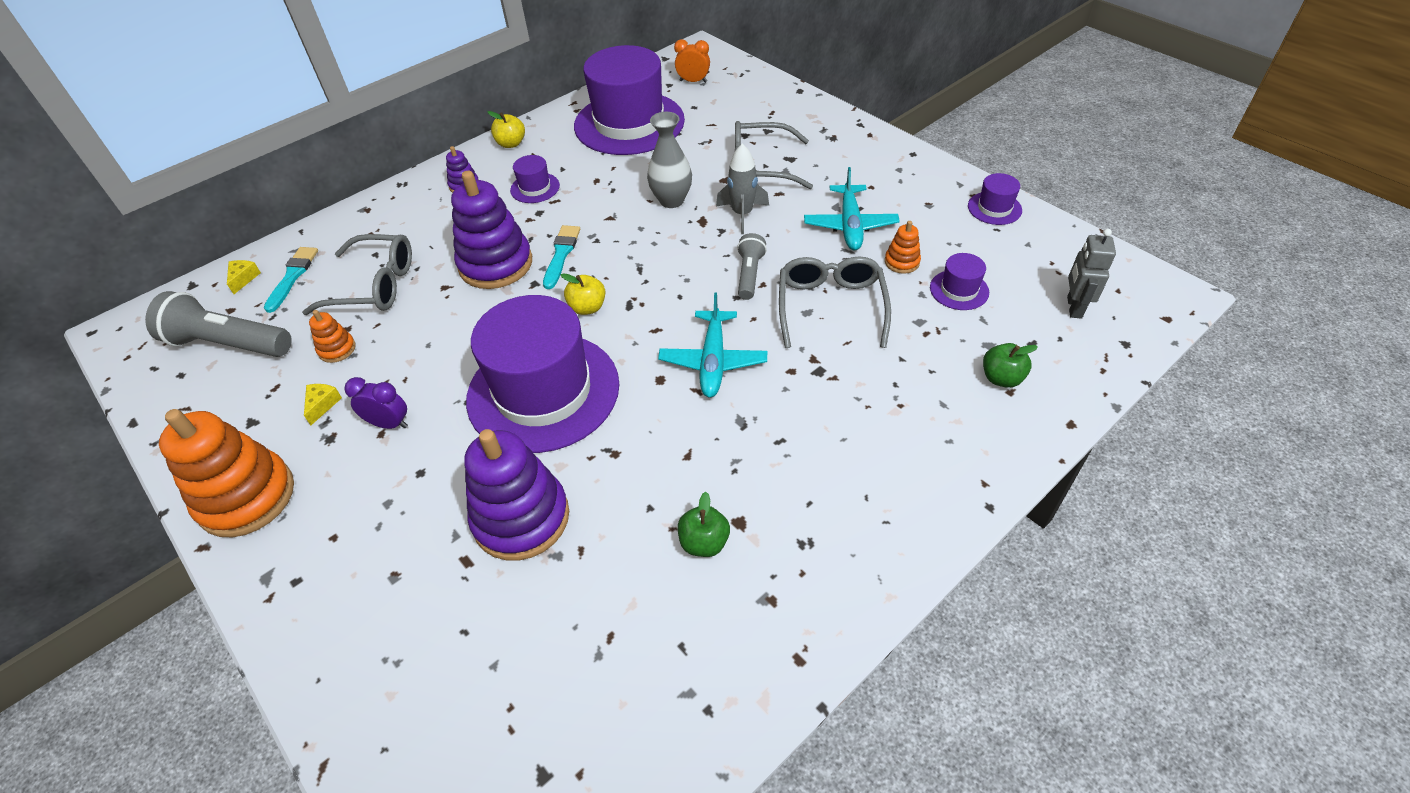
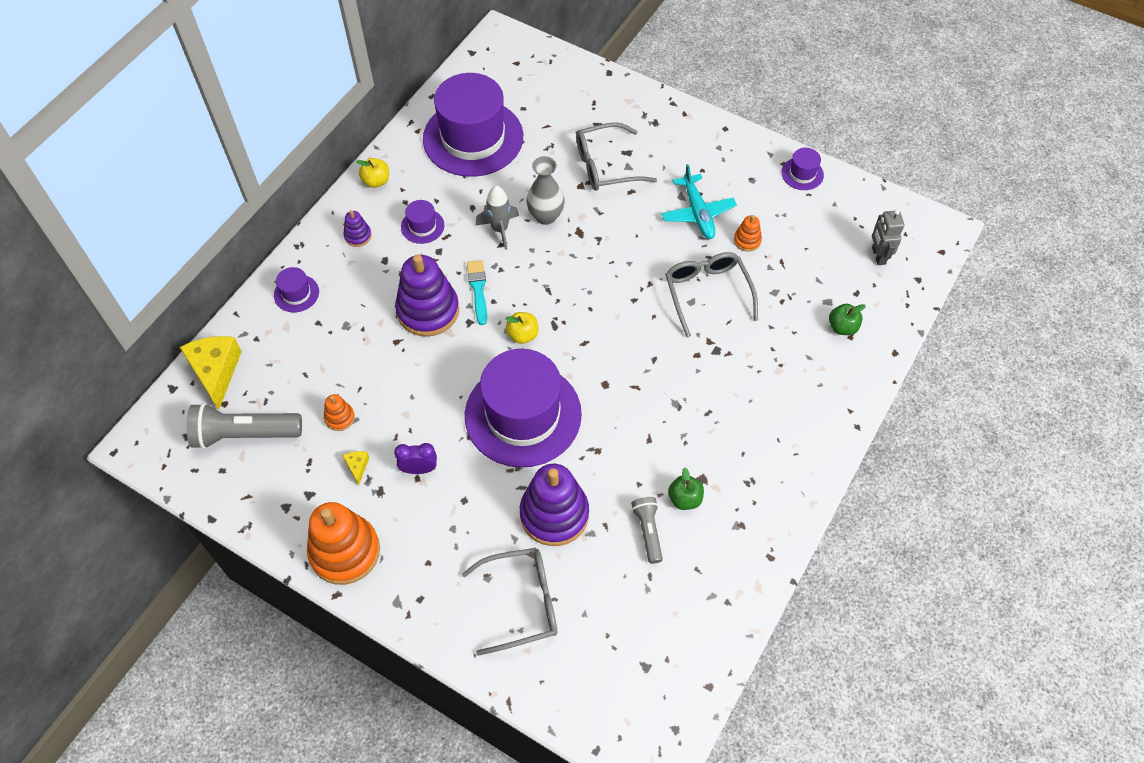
camera: 20 degrees left, 10 degrees up
(244, 279) = (216, 372): yellow cheese -> yellow cheese, size x2.27
(292, 276) = (258, 360): turquoise brush -> none
(374, 285) = (336, 353): grey glasses -> grey glasses (521, 603)
(693, 81) = (510, 77): orange clock -> none
(713, 361) = (638, 360): turquoise plane -> none
(742, 214) = (609, 219): grey rocket -> grey rocket (500, 229)
(749, 274) = (636, 277): grey flashlight -> grey flashlight (647, 531)
(959, 290) = (795, 257): purple hat -> purple hat (296, 293)

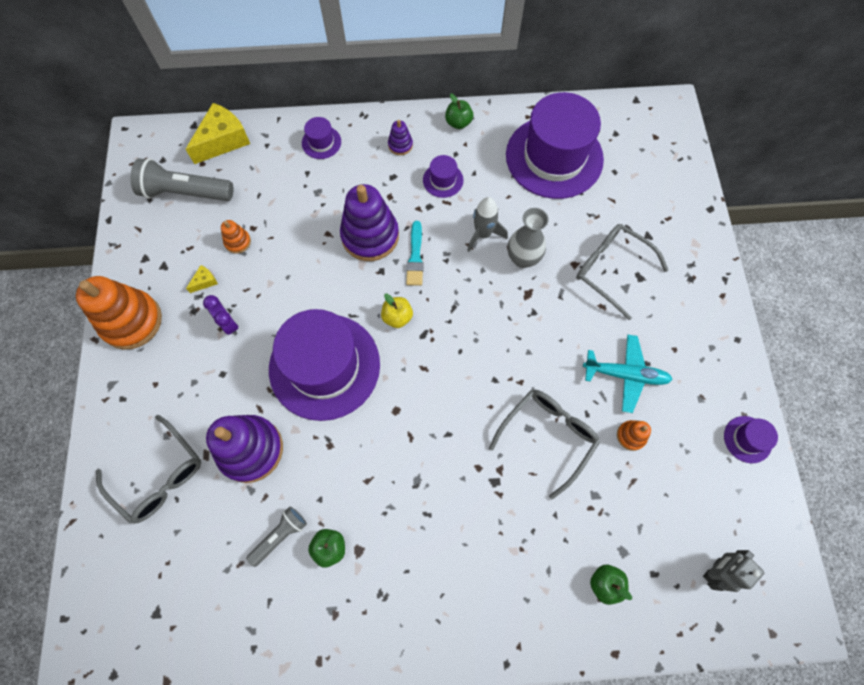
camera: 55 degrees right, 10 degrees up
(244, 434) = (185, 193): grey flashlight -> grey flashlight turned 45 degrees counterclockwise
(376, 181) = (458, 123): yellow apple -> green apple
(478, 289) = (415, 257): turquoise brush -> turquoise brush turned 135 degrees clockwise
(698, 213) = (625, 375): turquoise plane -> turquoise plane turned 120 degrees counterclockwise

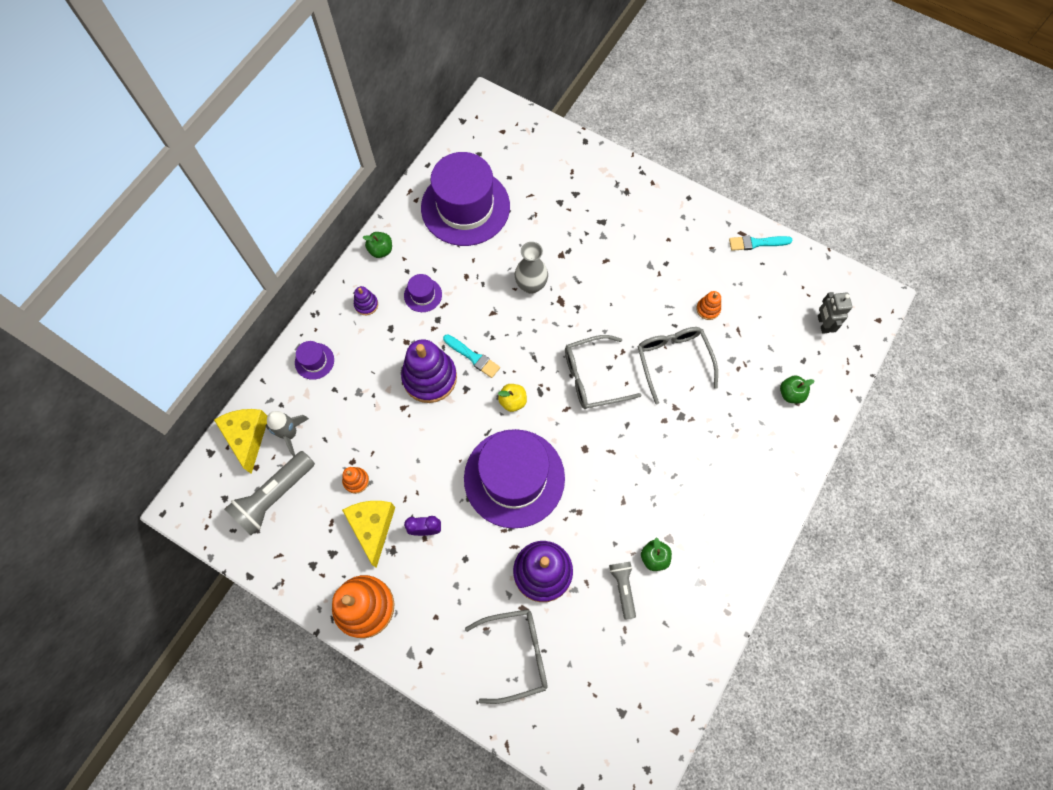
camera: 55 degrees left, 0 degrees up
(205, 281) = (373, 527): yellow cheese -> yellow cheese, size x2.27
(483, 234) = (491, 298): grey rocket -> grey rocket (290, 434)
(611, 270) = (583, 235): grey glasses -> grey glasses (592, 377)
(625, 375) = (664, 282): turquoise plane -> none
(747, 439) = (756, 243): purple hat -> turquoise brush

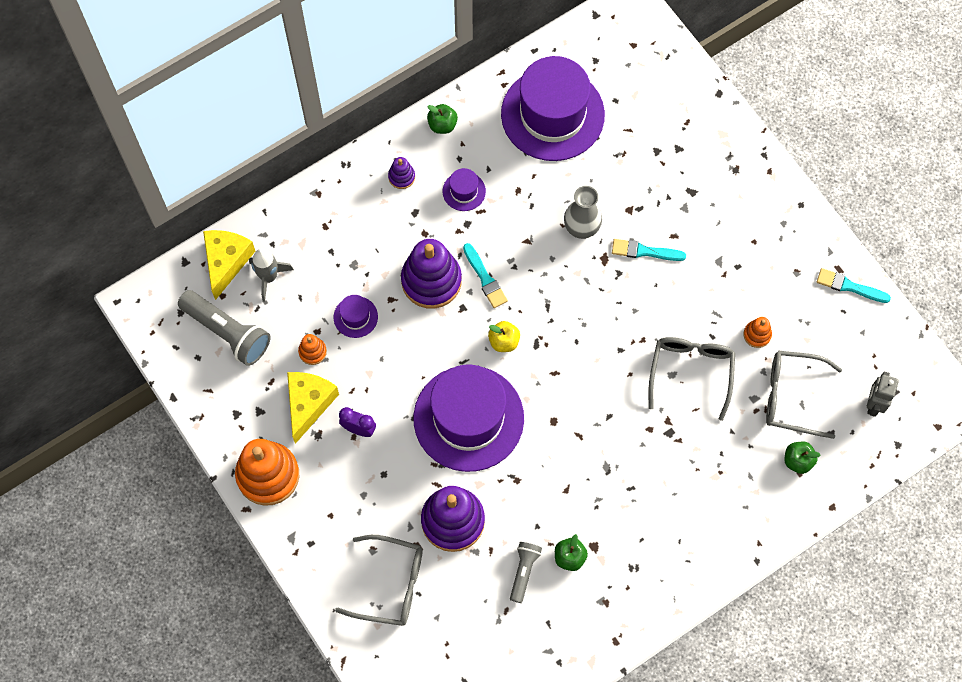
camera: 25 degrees right, 0 degrees up
(274, 497) = (228, 332): grey flashlight -> grey flashlight turned 120 degrees counterclockwise
(314, 361) = (324, 213): purple hat -> purple hat (355, 317)
(589, 282) = (644, 251): none -> turquoise brush
(592, 377) = (598, 353): grey glasses -> grey glasses (792, 396)

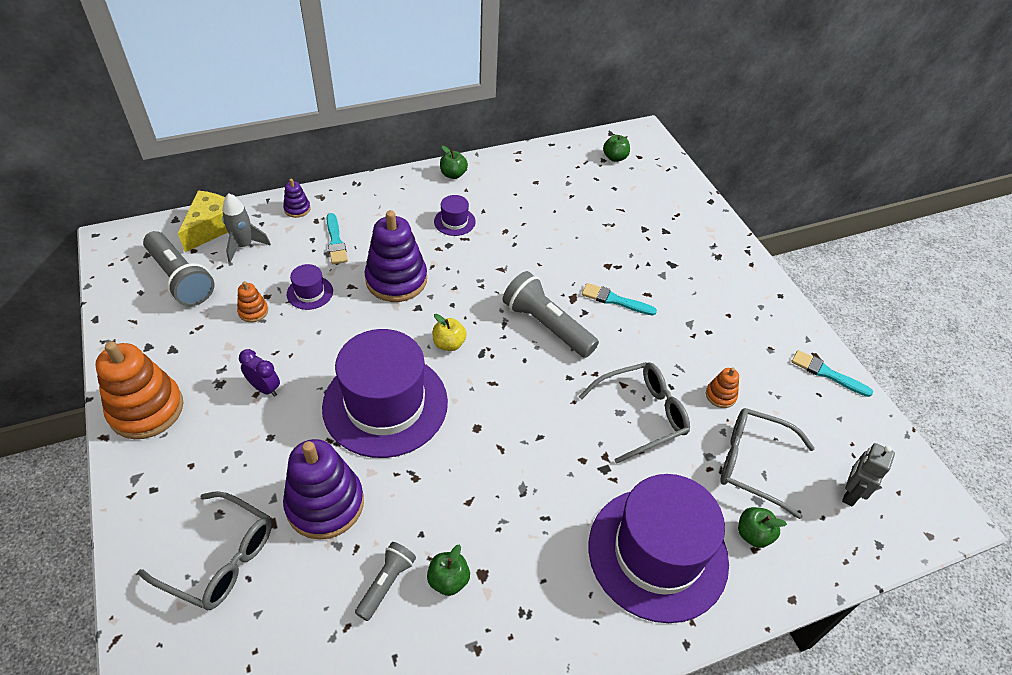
camera: 10 degrees right, 20 degrees down
(309, 404) = (225, 354): yellow cheese -> none
(401, 177) = (402, 201): purple stacking toy -> purple stacking toy (297, 209)
(485, 278) = (449, 289): turquoise brush -> turquoise brush (335, 241)
(552, 114) = (554, 186): purple hat -> purple hat (657, 553)
(581, 229) = (557, 270): grey vase -> none
(587, 298) = (546, 326): none -> grey flashlight
(607, 54) = (615, 158): none -> green apple
(691, 372) = (641, 415): grey glasses -> grey glasses turned 45 degrees clockwise

